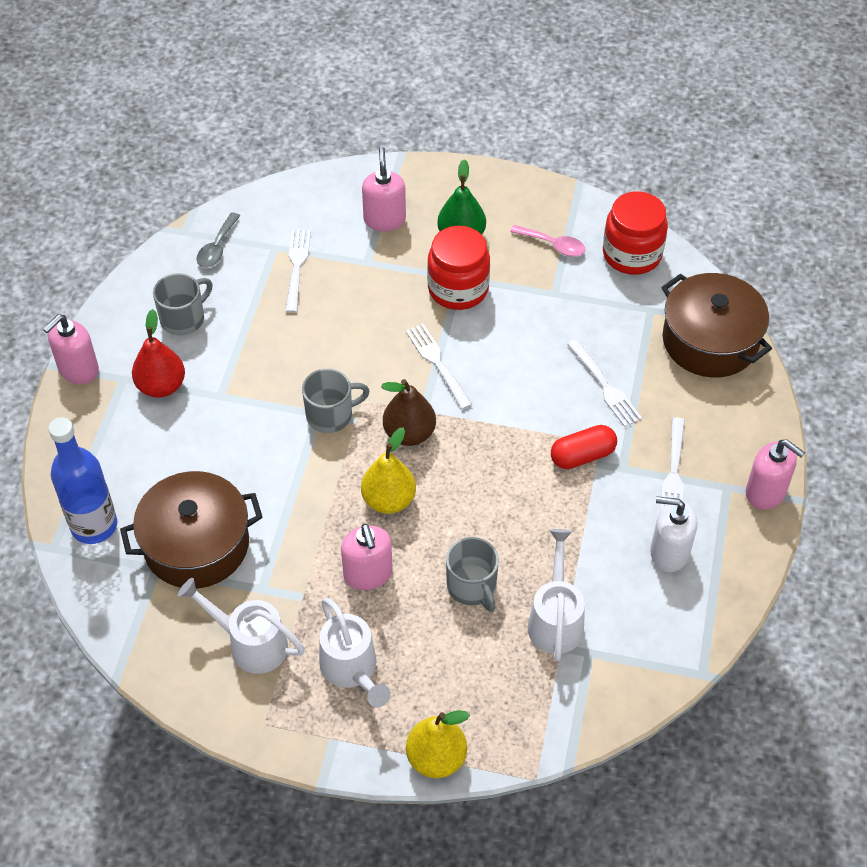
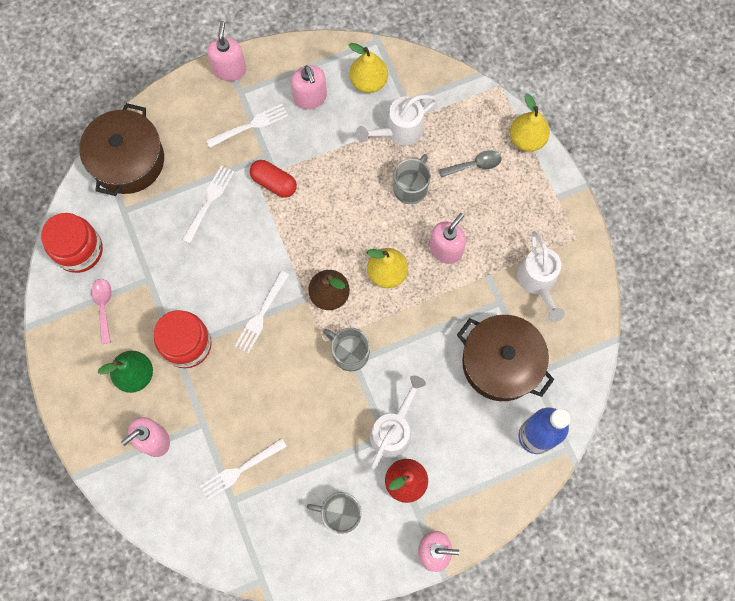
camera: 125 degrees left, 20 degrees up
(217, 248) = (261, 542): grey spoon -> grey spoon (475, 165)
(352, 670) = (511, 216): white watering can -> white watering can (393, 430)
(648, 628) = (368, 82): none -> yellow pear
(669, 552) = (310, 97): white soap dispenser -> pink soap dispenser

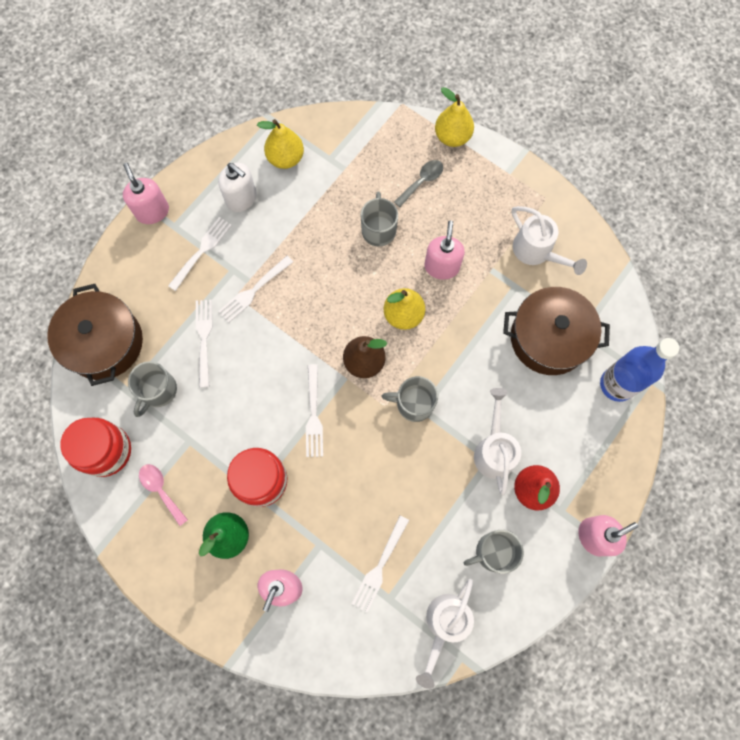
camera: 30 degrees left, 0 degrees up
(147, 224) = (158, 391): none -> grey mug
(274, 183) = (254, 290): red capsule -> white fork
(310, 97) = (241, 198): pink soap dispenser -> white soap dispenser
(399, 131) = (338, 186): white watering can -> white watering can (444, 624)

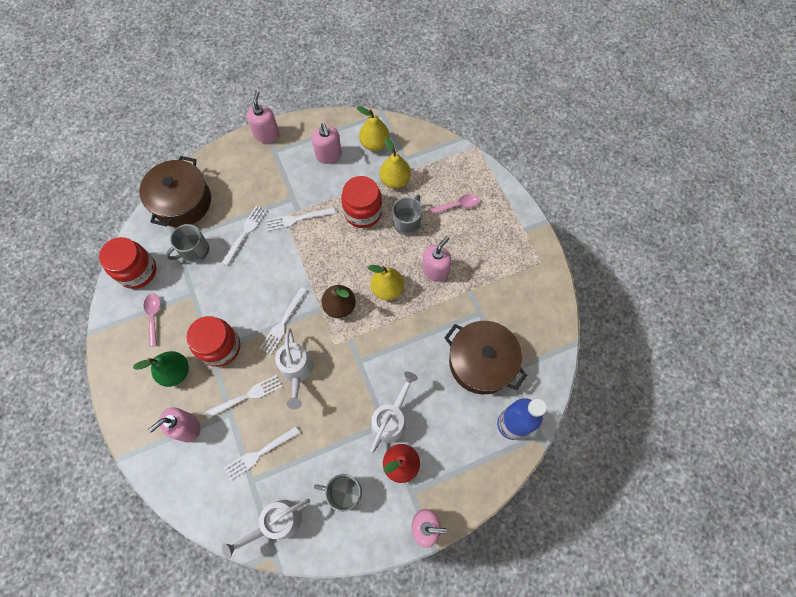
camera: 30 degrees right, 5 degrees down
(201, 251) = (281, 176): white fork -> white fork (247, 396)
(241, 198) = (329, 155): white soap dispenser -> pink soap dispenser
(322, 244) = (363, 212): none -> red jar
(414, 403) = (355, 354): grey mug -> none
(422, 181) = (458, 205): grey spoon -> pink spoon
(452, 137) = (499, 186): yellow pear -> yellow pear (395, 180)
(536, 252) = (510, 296): white watering can -> white watering can (297, 371)

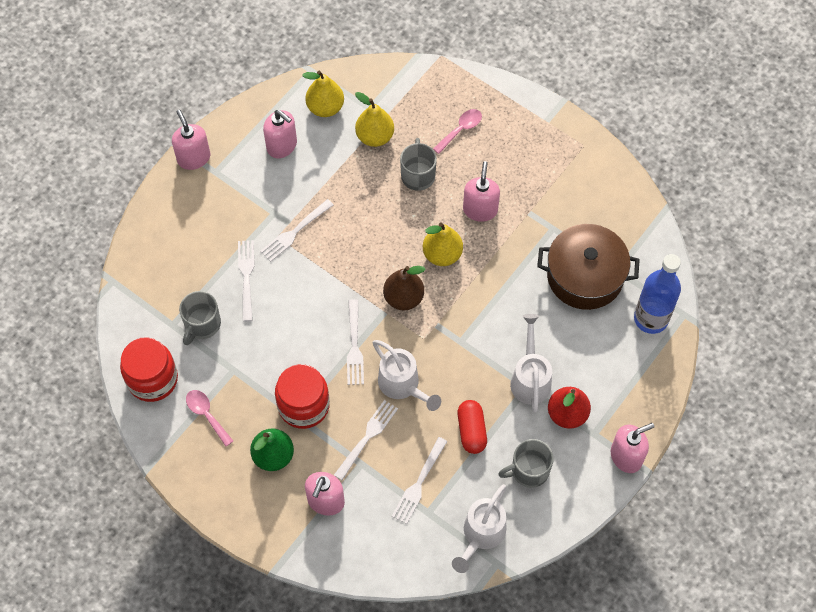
camera: 30 degrees left, 5 degrees down
(182, 202) = (148, 280): brown pot -> none
(322, 435) = (471, 431): none -> red capsule
(363, 212) = (362, 188): red jar -> none

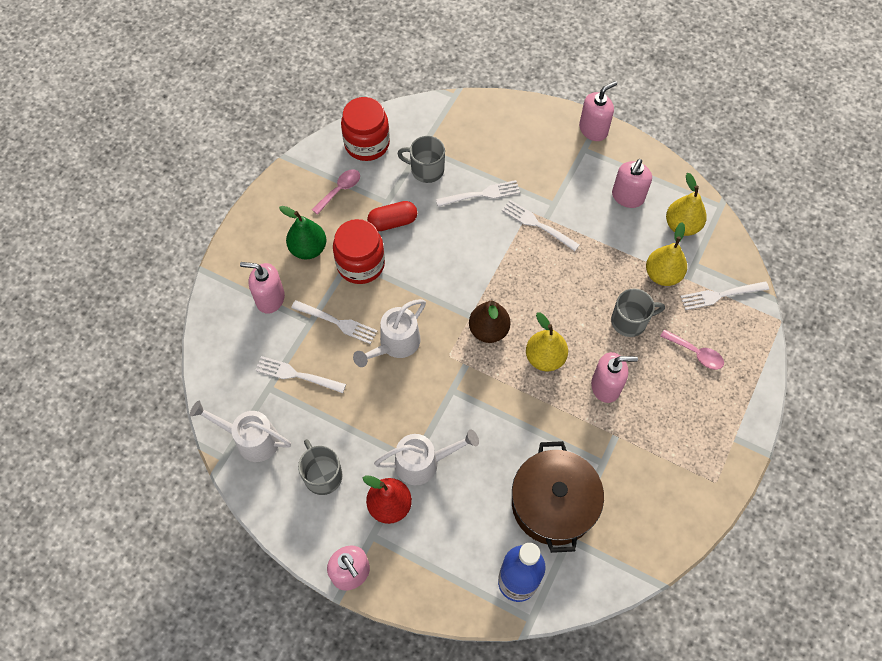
camera: 80 degrees right, 0 degrees up
(354, 346) = (428, 295): white fork -> white fork (721, 295)
(471, 431) = (357, 414): red capsule -> red capsule (392, 222)

